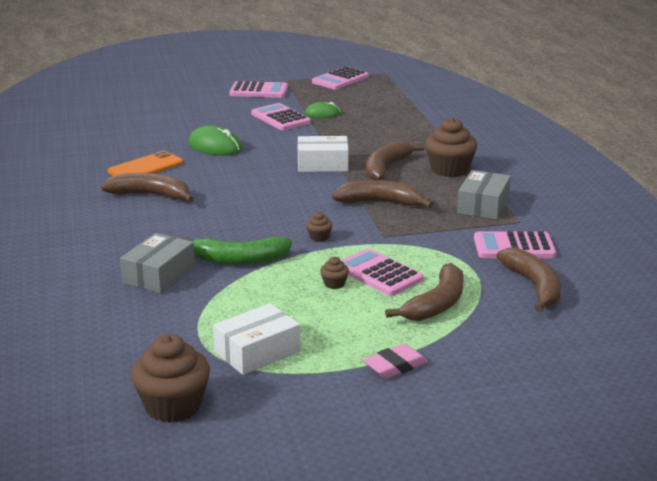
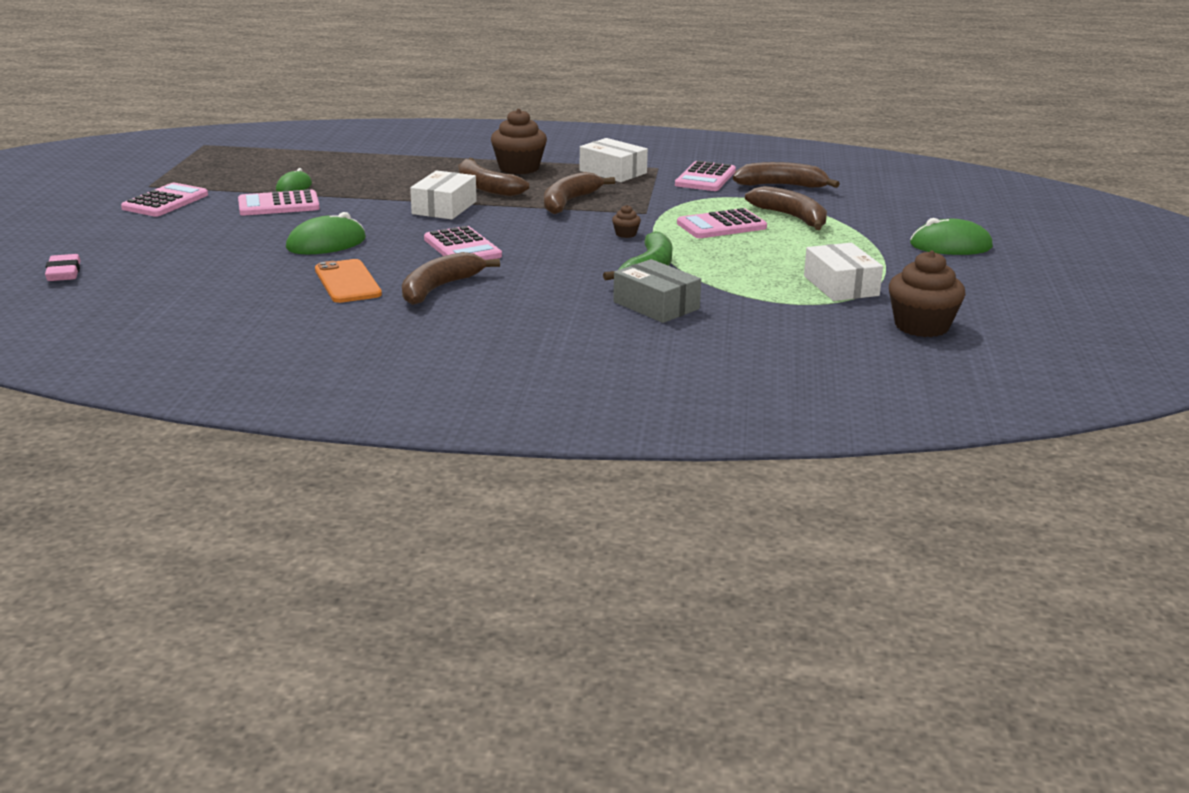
camera: 70 degrees left, 0 degrees up
(334, 284) = (730, 243): brown cupcake -> none
(340, 79) = (192, 164): pink calculator -> pink calculator (462, 248)
(395, 366) = (888, 246): pink eraser -> pink eraser (63, 273)
(428, 405) = (950, 245): none -> green mouse
(483, 205) = (613, 172): grey box -> white box

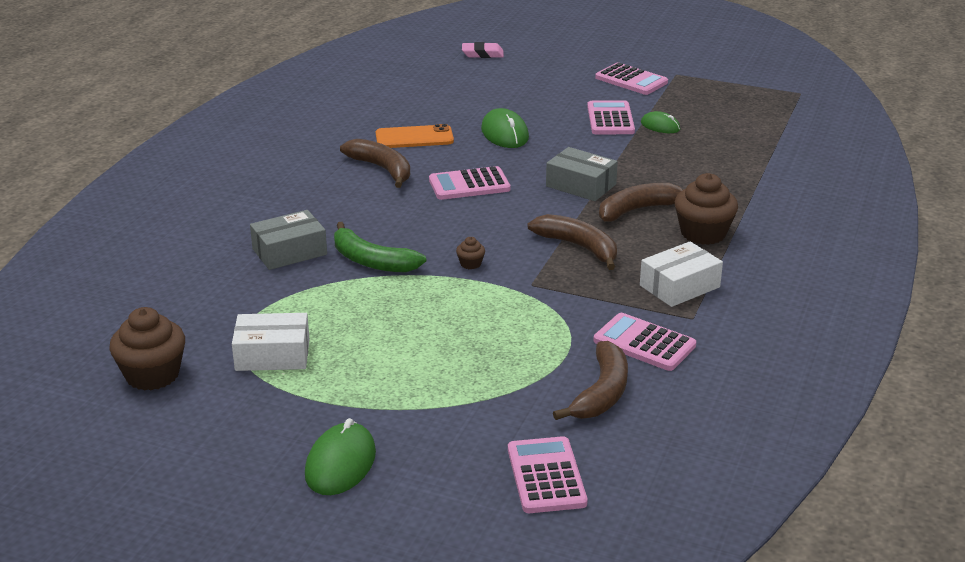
camera: 105 degrees right, 5 degrees up
(444, 207) = (581, 185): white box -> grey box
(721, 225) = (473, 321): pink calculator -> pink calculator (546, 476)
(791, 217) = (482, 373): brown banana -> none

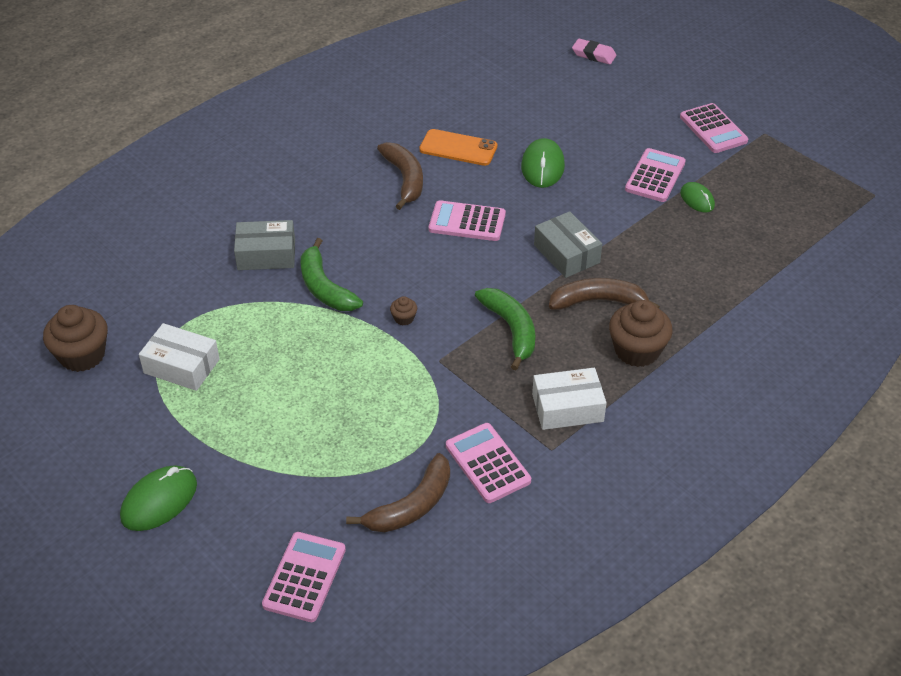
camera: 25 degrees right, 15 degrees up
(579, 247) = (511, 330): brown banana -> green banana

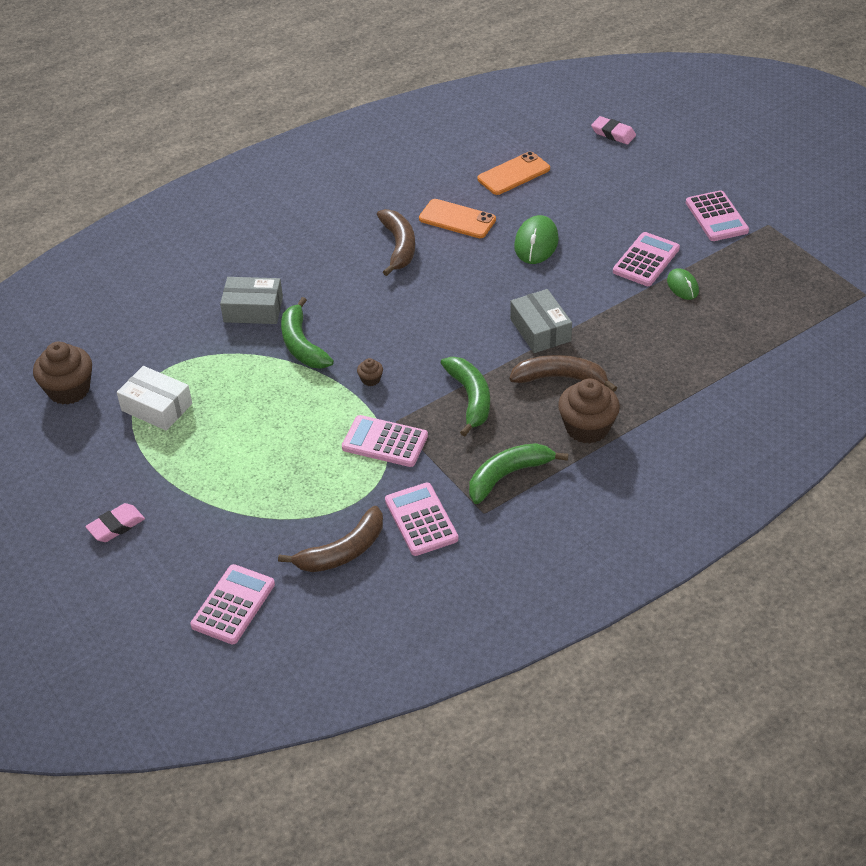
camera: 10 degrees right, 0 degrees up
(159, 501) = (116, 526): green mouse -> pink eraser
(467, 222) = (450, 292): pink calculator -> pink calculator (385, 442)
(505, 100) = (513, 174): none -> orange phone
(567, 408) = (508, 475): white box -> green banana

